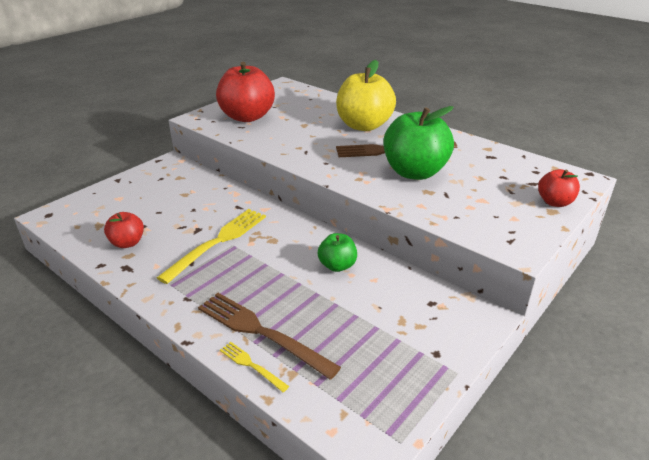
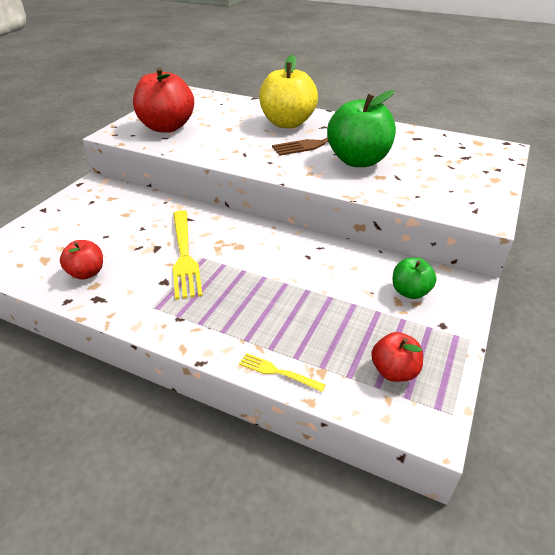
camera: 15 degrees left, 5 degrees up
(218, 241) = (184, 256): yellow fork -> yellow fork turned 150 degrees clockwise
(260, 332) = (270, 337): brown fork -> none
(337, 266) = (314, 260): green apple -> green apple (410, 292)
(554, 202) = (492, 171): red apple -> red apple (394, 371)

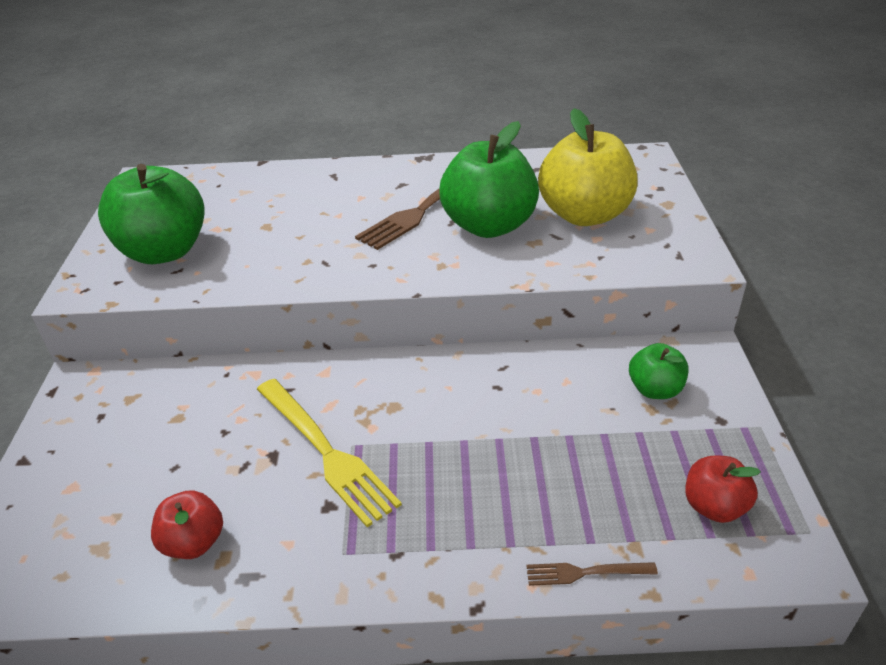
camera: 25 degrees left, 0 degrees up
(167, 127) = (164, 251): red apple -> green apple
(277, 372) = (584, 573): yellow fork -> brown fork
(287, 123) = (346, 193): yellow apple -> yellow apple (584, 215)

